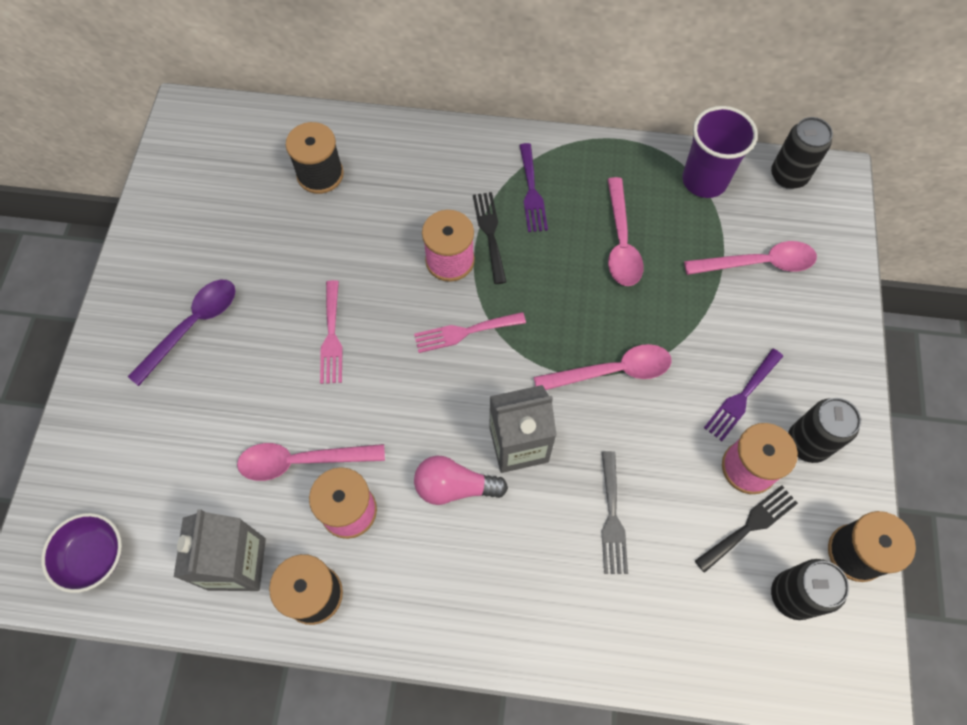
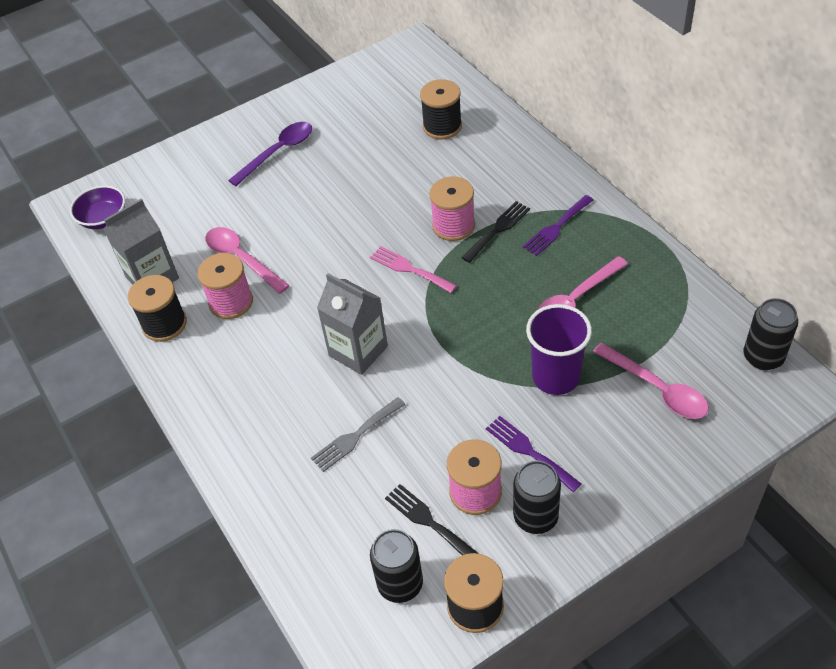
camera: 55 degrees right, 15 degrees down
(193, 326) = (278, 152): purple spoon -> purple spoon turned 45 degrees counterclockwise
(331, 337) = (336, 212): pink fork -> none
(454, 487) = (296, 340): pink light bulb -> none
(612, 371) = (466, 363): pink spoon -> none
(704, 180) = (690, 310): purple cup -> purple cup (556, 377)
(742, 397) = (529, 451): purple fork -> purple fork turned 45 degrees clockwise
(749, 526) = (429, 522): black fork -> black fork turned 150 degrees counterclockwise

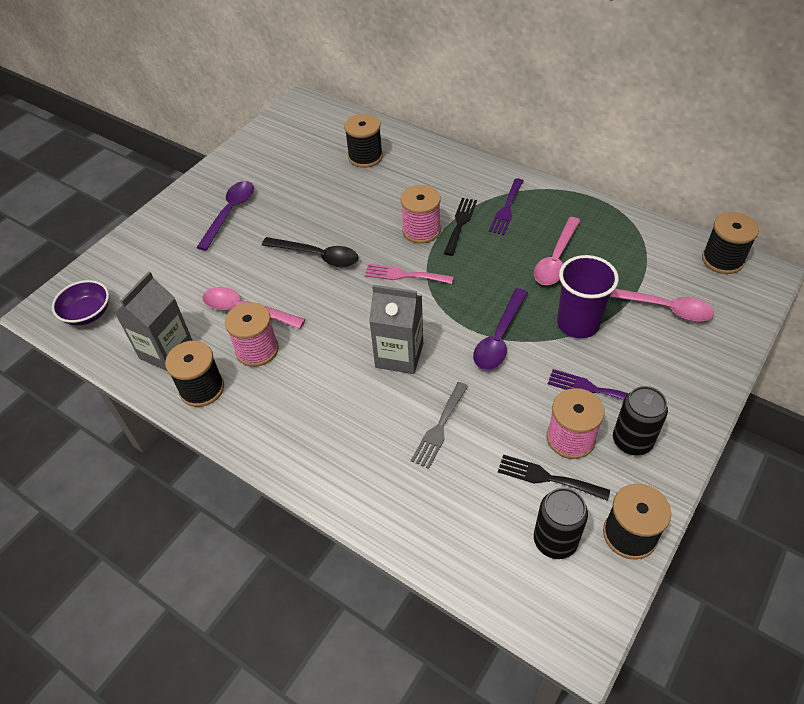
camera: 25 degrees left, 0 degrees up
(336, 223) = (317, 256): none -> black spoon
(466, 365) = (499, 338): none -> purple spoon
(763, 357) = (722, 260): black can -> black spool

